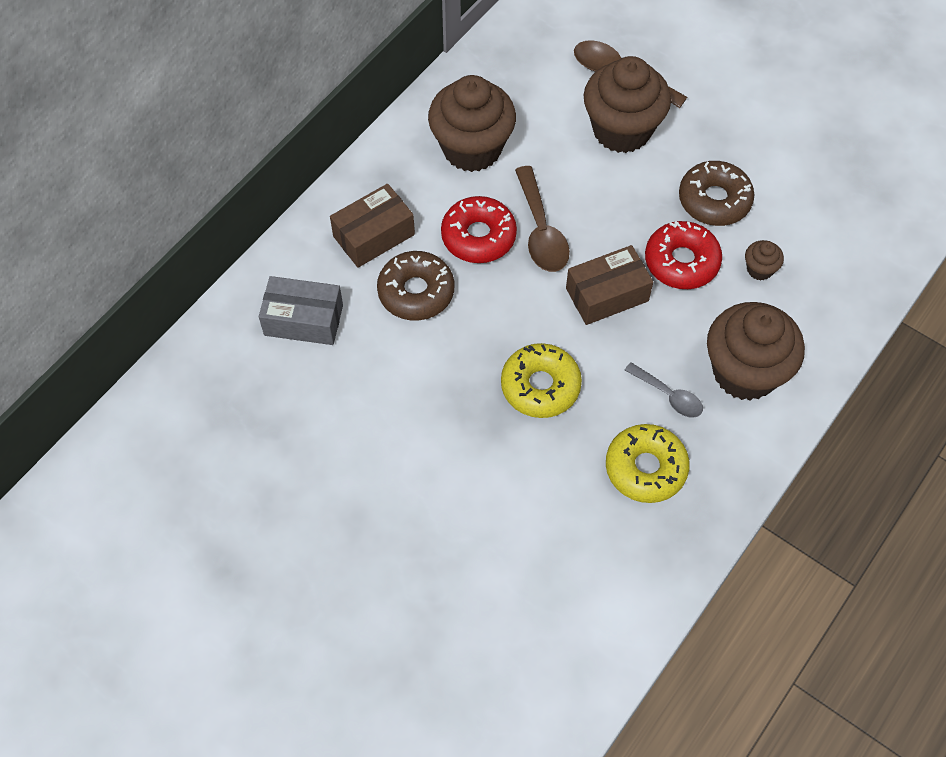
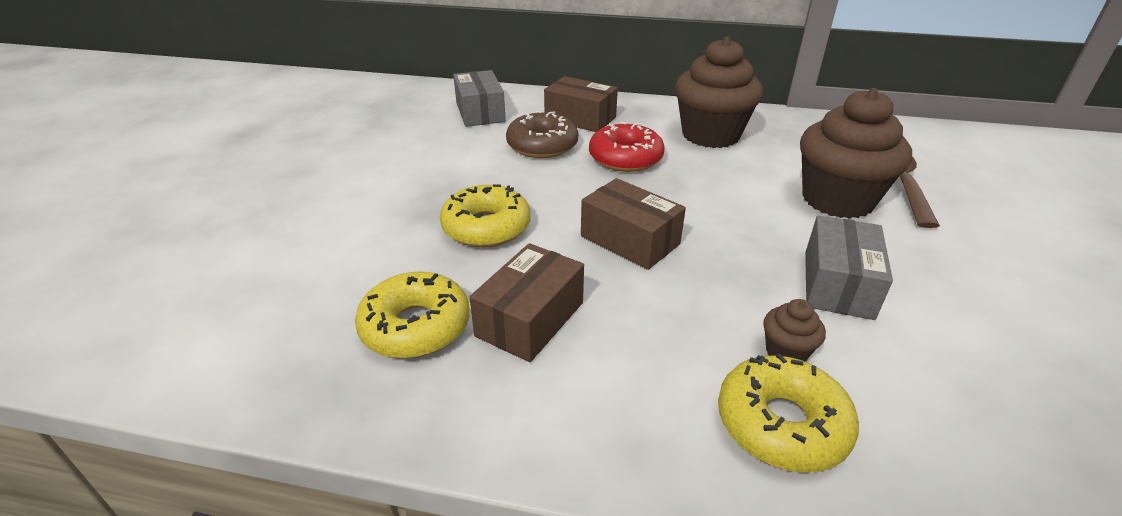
camera: 65 degrees right, 25 degrees down
(541, 231) = (665, 185): brown spoon -> none
(669, 395) = (530, 319): grey spoon -> brown box
(681, 262) = (724, 281): red donut -> none
(714, 200) = (837, 284): brown donut -> grey box
(745, 372) = (613, 381): brown cupcake -> none
(808, 306) = (781, 424): none -> yellow donut

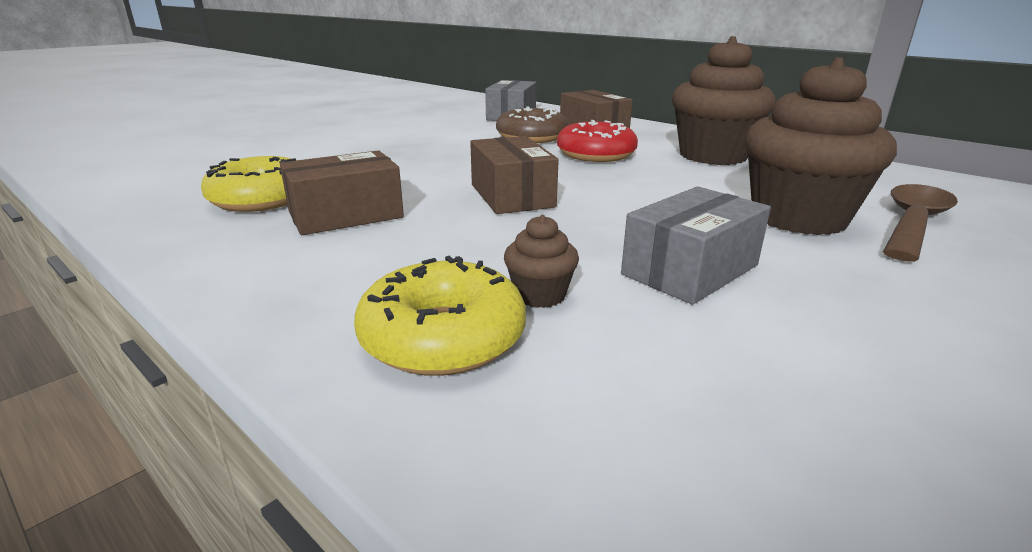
camera: 30 degrees right, 10 degrees down
(486, 227) = (405, 166): yellow donut -> none

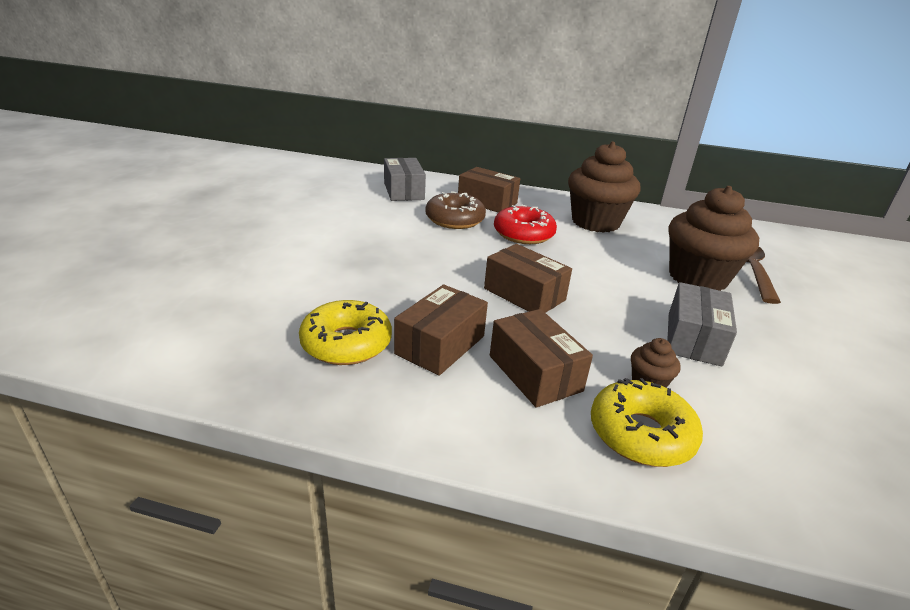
camera: 30 degrees left, 5 degrees up
(407, 255) = (534, 373): none -> brown box

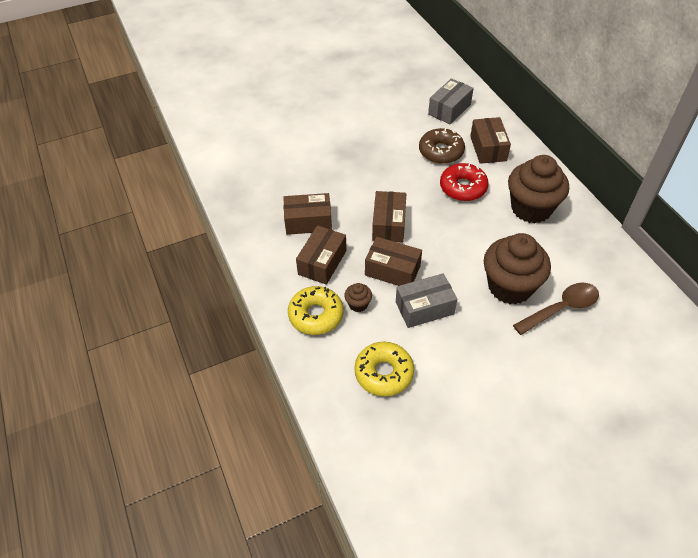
camera: 55 degrees right, 20 degrees up
(346, 343) = (276, 195): yellow donut -> yellow donut (384, 373)
(607, 328) = (392, 270): none -> brown box

